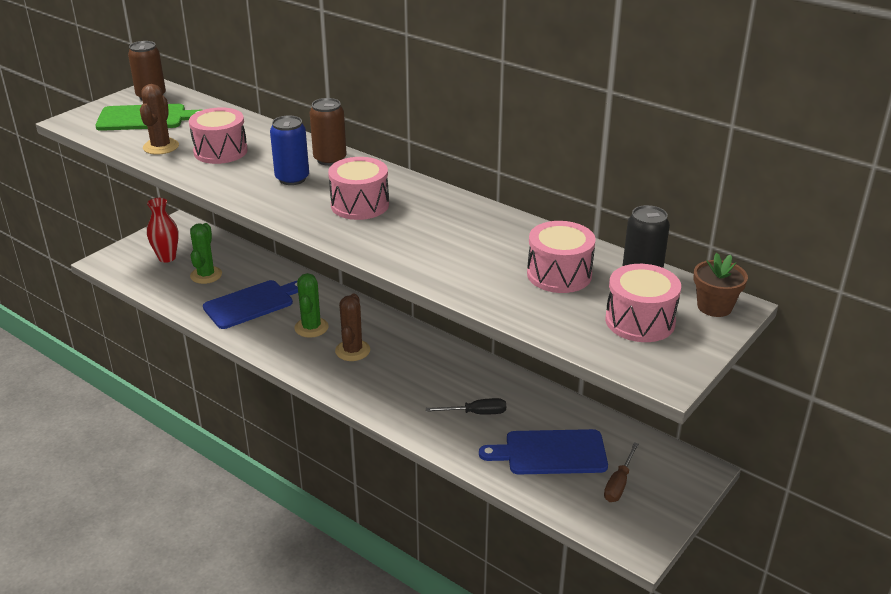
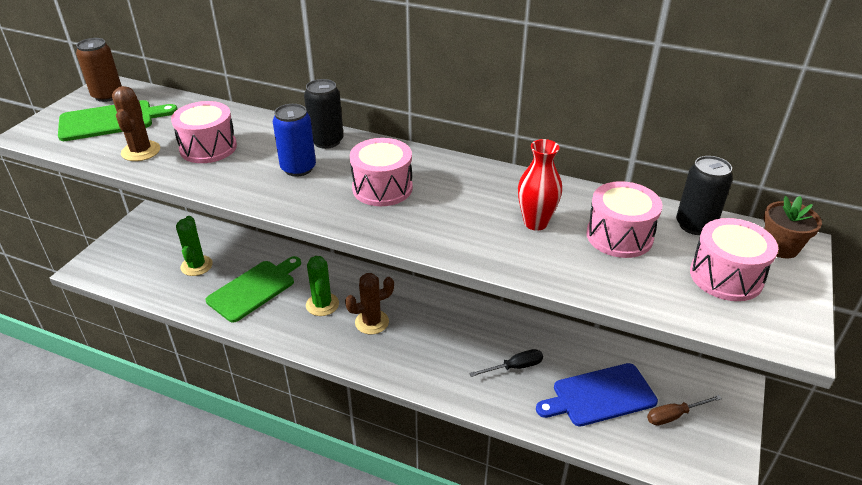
camera: 15 degrees left, 5 degrees up
(167, 258) = (150, 253): red vase -> red vase (535, 223)
(252, 303) = (254, 289): blue cutting board -> green cutting board
(330, 159) = (327, 141): brown can -> black can
(352, 350) = (372, 322): brown cactus -> brown cactus turned 75 degrees clockwise
(619, 483) = (674, 415): brown screwdriver -> brown screwdriver turned 60 degrees clockwise

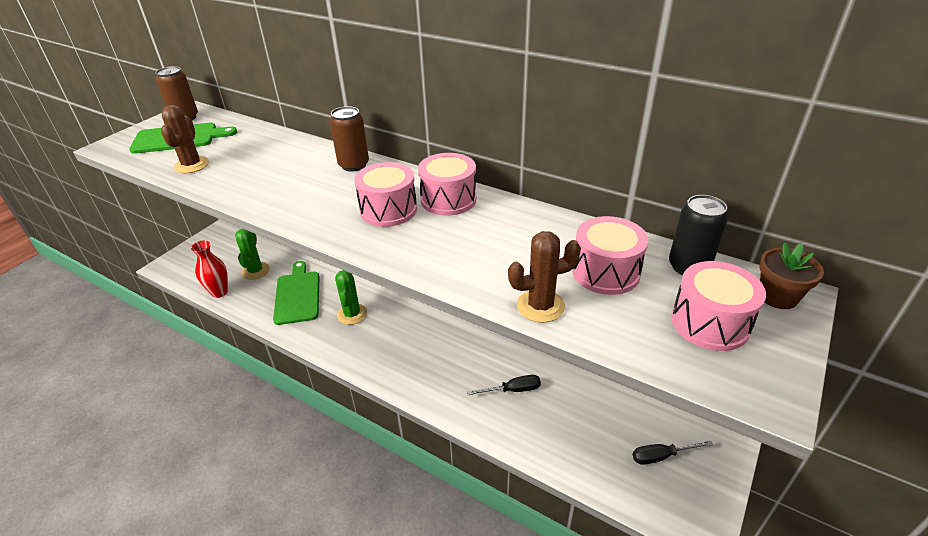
camera: 10 degrees right, 0 degrees up
(208, 148) = (249, 165): pink drum -> pink drum (448, 199)
(254, 289) = (297, 295): green cutting board -> green cutting board turned 60 degrees counterclockwise
(298, 168) = (319, 187): blue can -> none
(327, 141) = (354, 165): black can -> brown can
(372, 322) = (391, 334): brown cactus -> brown cactus (540, 306)
(535, 223) = (524, 253): red vase -> red vase (219, 292)
(600, 396) = (590, 427): blue cutting board -> none
(674, 415) = (661, 456): brown screwdriver -> black screwdriver

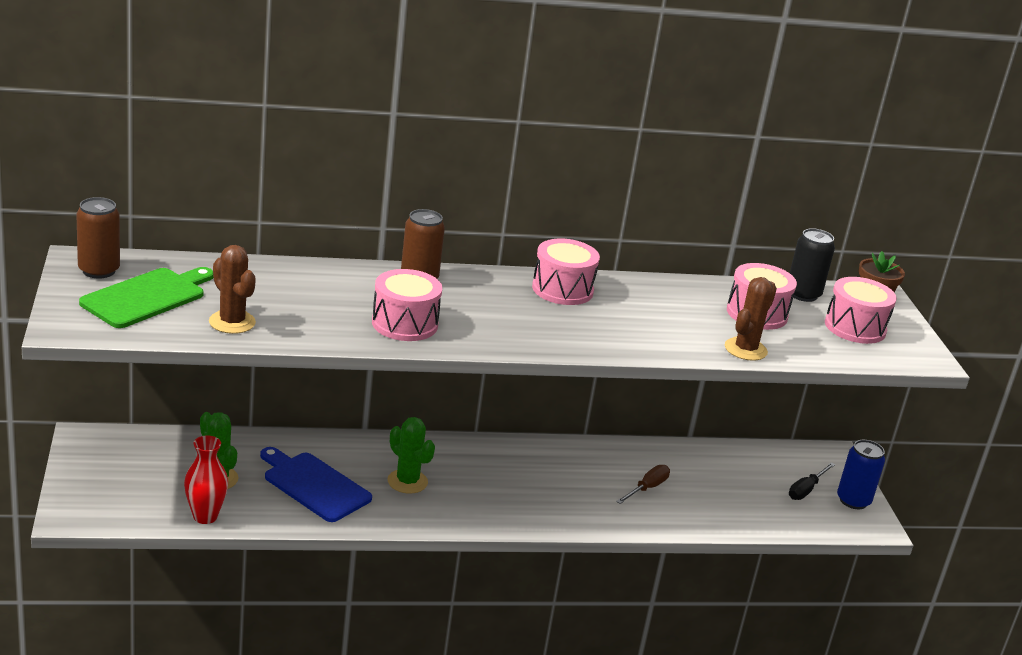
camera: 45 degrees left, 10 degrees down
(297, 295) = (314, 485): green cutting board -> blue cutting board
(388, 210) = (525, 312): pink drum -> pink drum (404, 324)
(513, 390) = (647, 488): black screwdriver -> brown screwdriver
(703, 491) = (853, 500): none -> blue can

